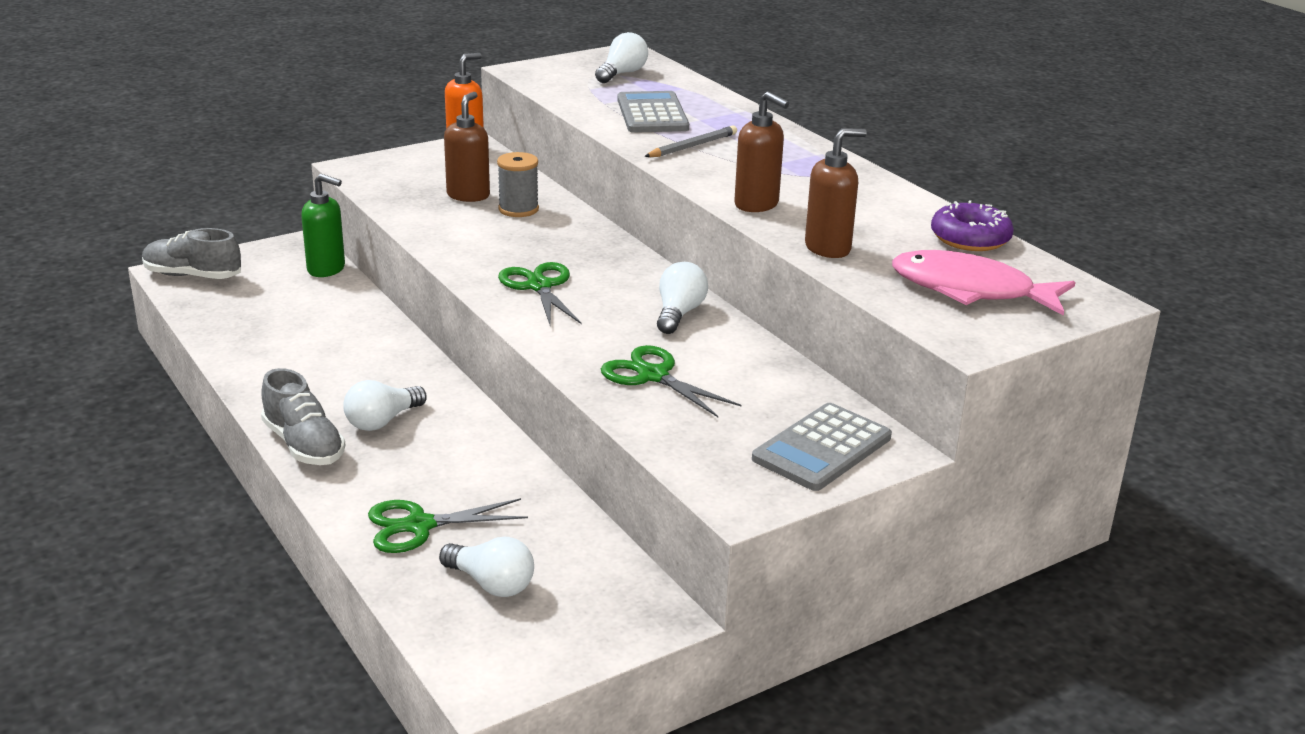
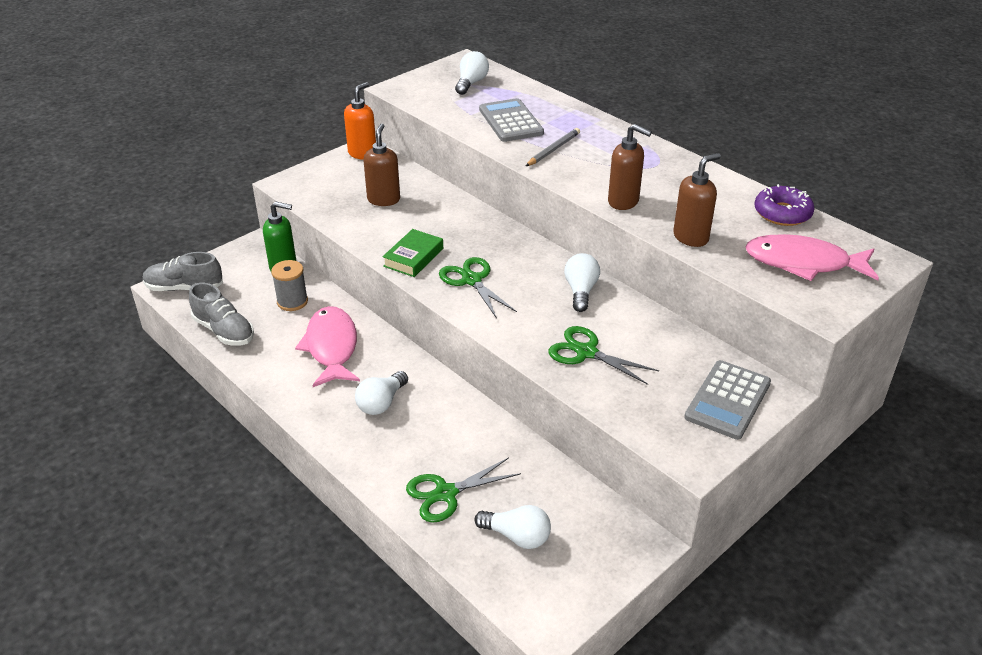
camera: 10 degrees left, 10 degrees up
(304, 445) = (333, 434): grey shoe -> grey shoe (224, 331)
(346, 357) = (331, 347): none -> pink fish
(476, 255) = (413, 257): none -> green book
(518, 209) = (426, 208): grey spool -> grey spool (292, 302)

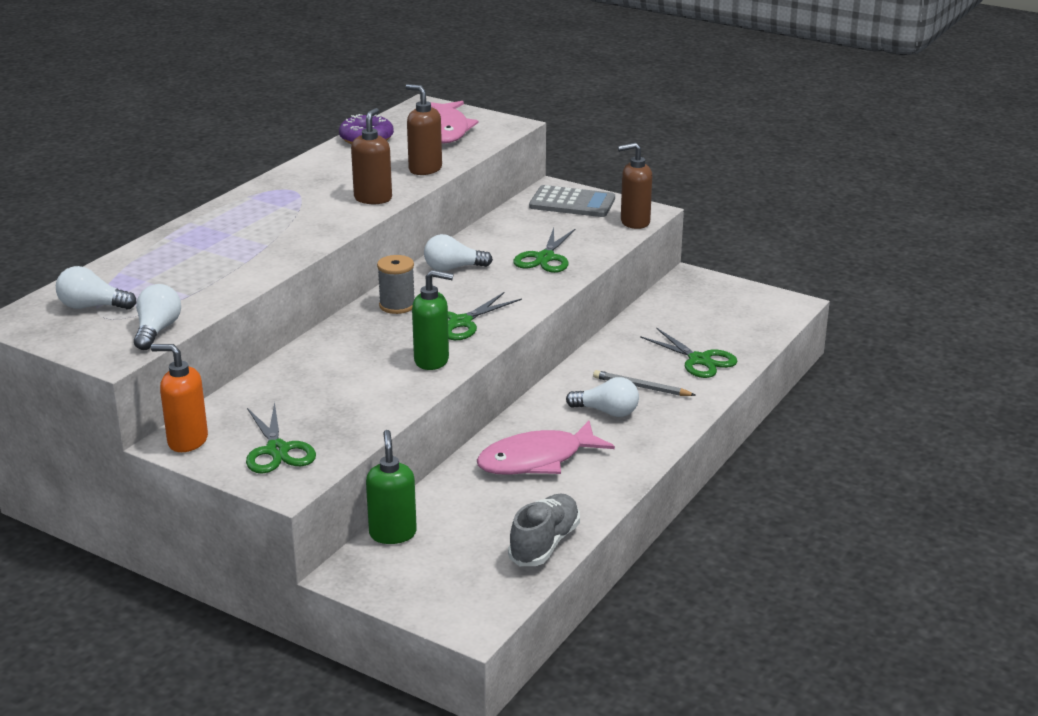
camera: 105 degrees left, 10 degrees down
(184, 288) = (470, 606): grey shoe -> none
(292, 302) = (464, 507): grey spool -> grey spool (397, 305)
(329, 183) = (277, 450): none -> green scissors
(383, 199) = (310, 402): brown soap dispenser -> brown soap dispenser (634, 222)
(413, 257) = (432, 361): green book -> green soap dispenser
(510, 121) = (205, 269): grey calculator -> none
(517, 536) = (721, 324): white light bulb -> white light bulb (157, 330)
(553, 150) = (272, 239): grey pencil -> grey pencil (641, 387)

